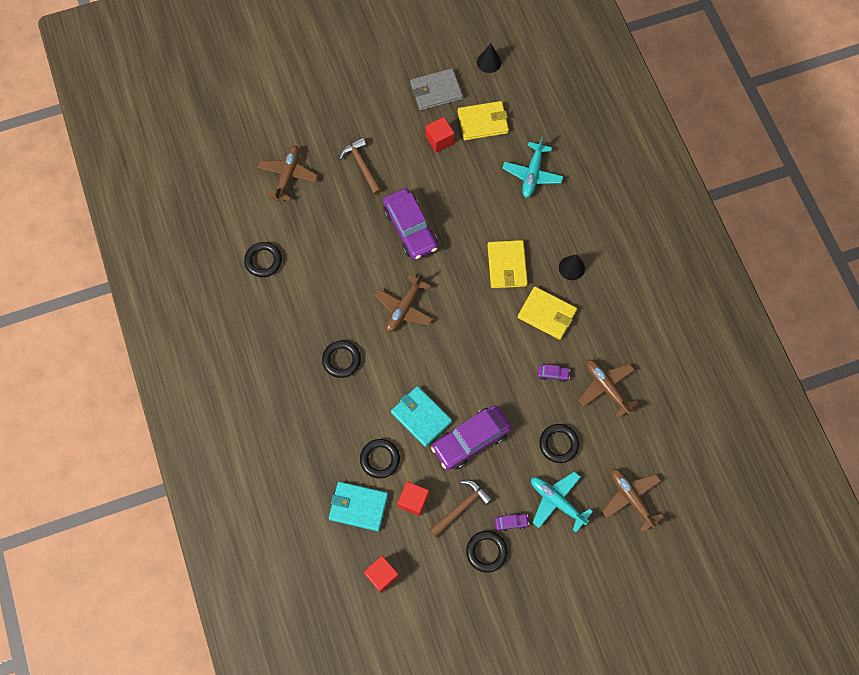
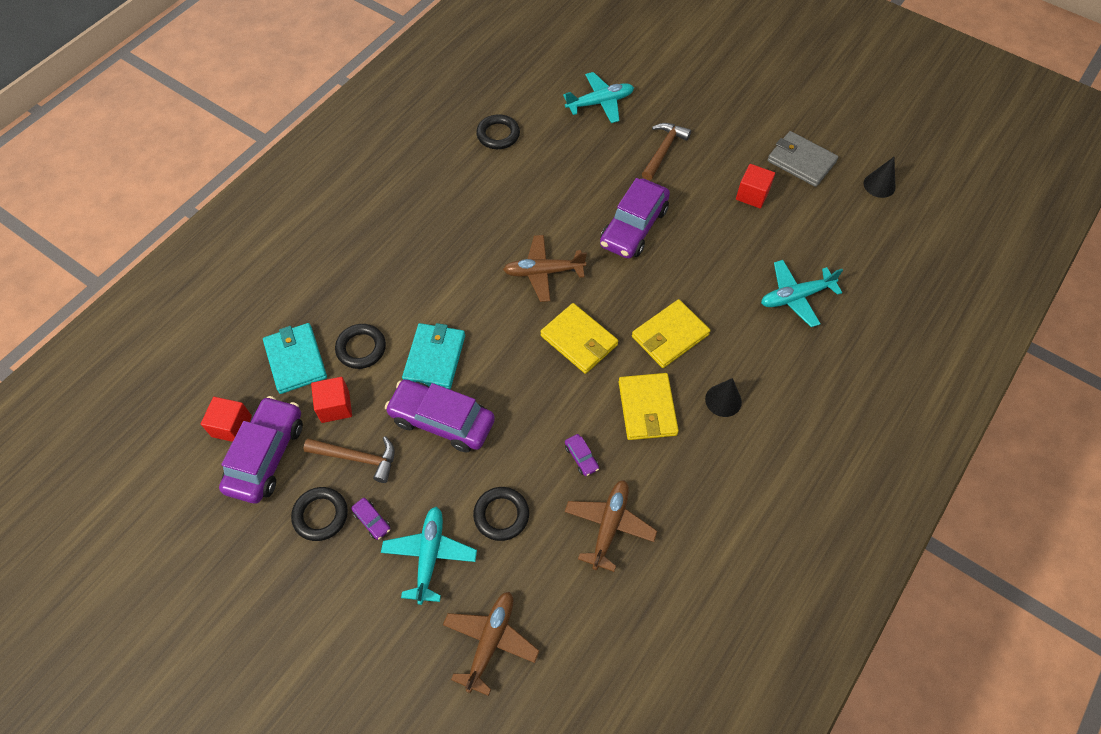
camera: 55 degrees right, 10 degrees down
(288, 175) = (600, 103): brown plane -> turquoise plane
(341, 360) = (445, 253): black ring -> none
(420, 564) = (266, 455): none -> purple car
(483, 122) = (808, 219): yellow wallet -> yellow wallet (579, 340)

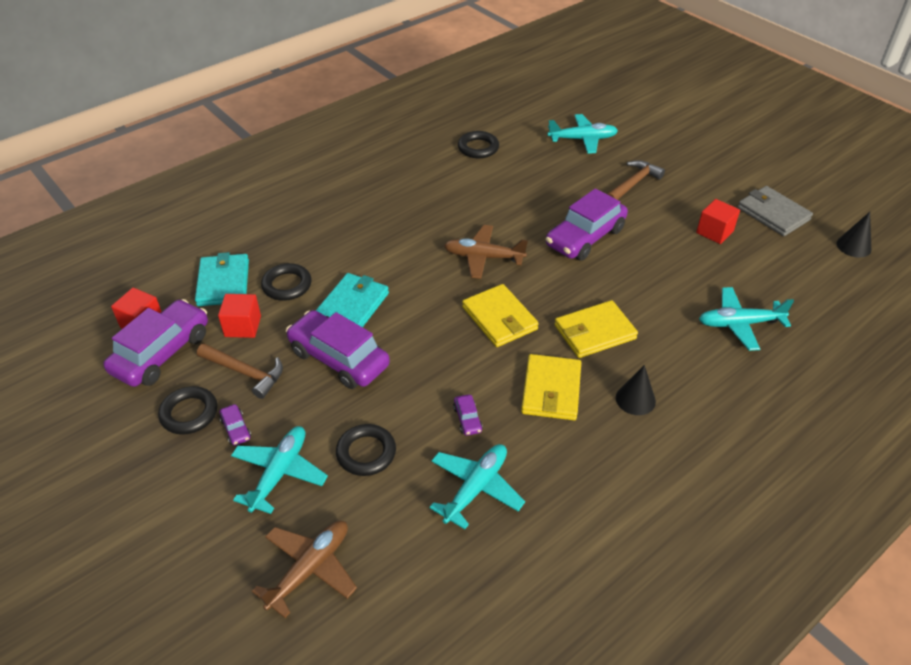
camera: 15 degrees right, 15 degrees down
(609, 526) = (476, 488): brown plane -> turquoise plane

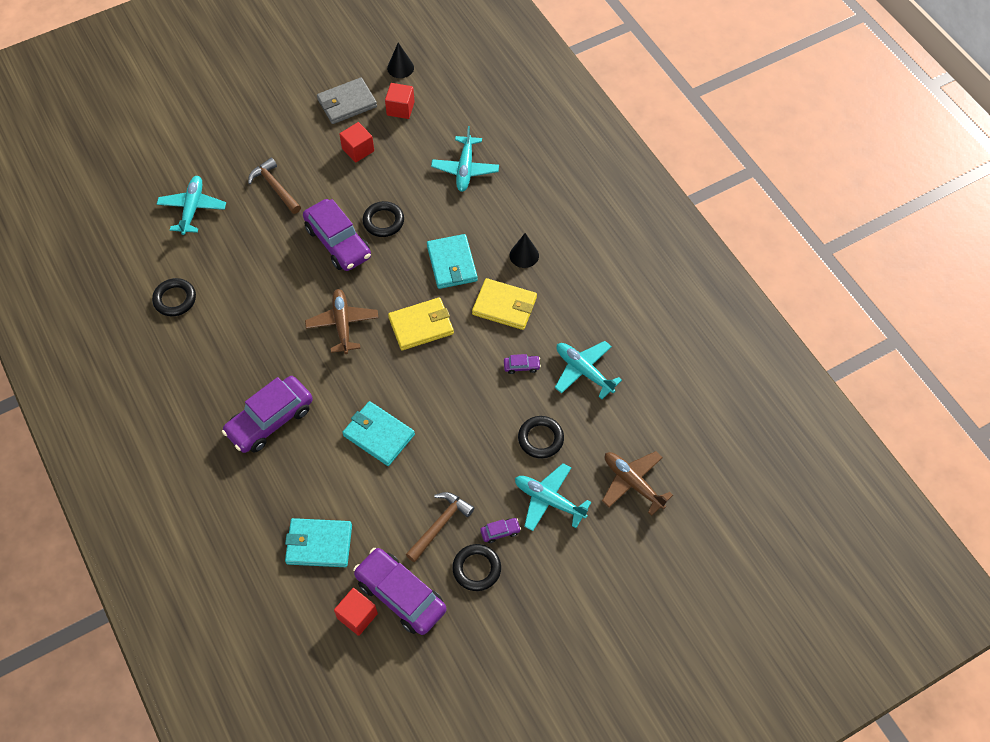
camera: 80 degrees left, 15 degrees up
(243, 326) = (383, 527): red cube -> red cube (400, 108)
(287, 285) = (337, 488): black ring -> black ring (383, 221)
(339, 358) = (439, 451): purple car -> purple car (270, 420)
(483, 257) = (342, 324): brown plane -> brown plane turned 150 degrees clockwise
(594, 332) = (452, 263): yellow wallet -> turquoise wallet

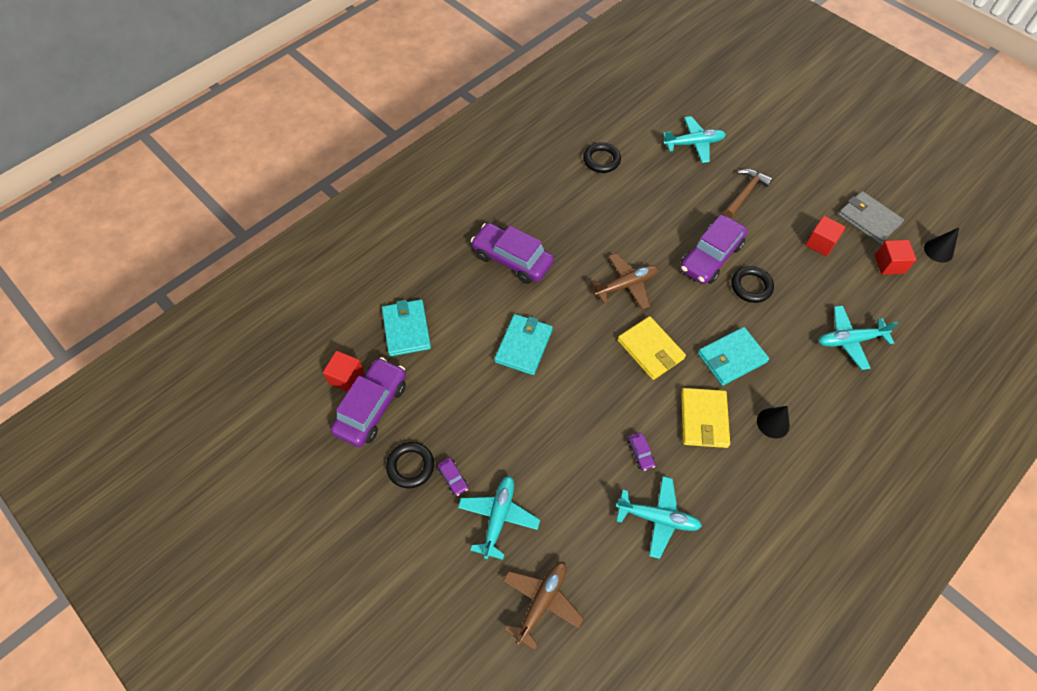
camera: 75 degrees right, 0 degrees up
(440, 525) = (447, 422): brown hammer -> none
(540, 439) = (564, 492): black ring -> none
(583, 371) = (658, 518): turquoise plane -> turquoise plane turned 75 degrees clockwise

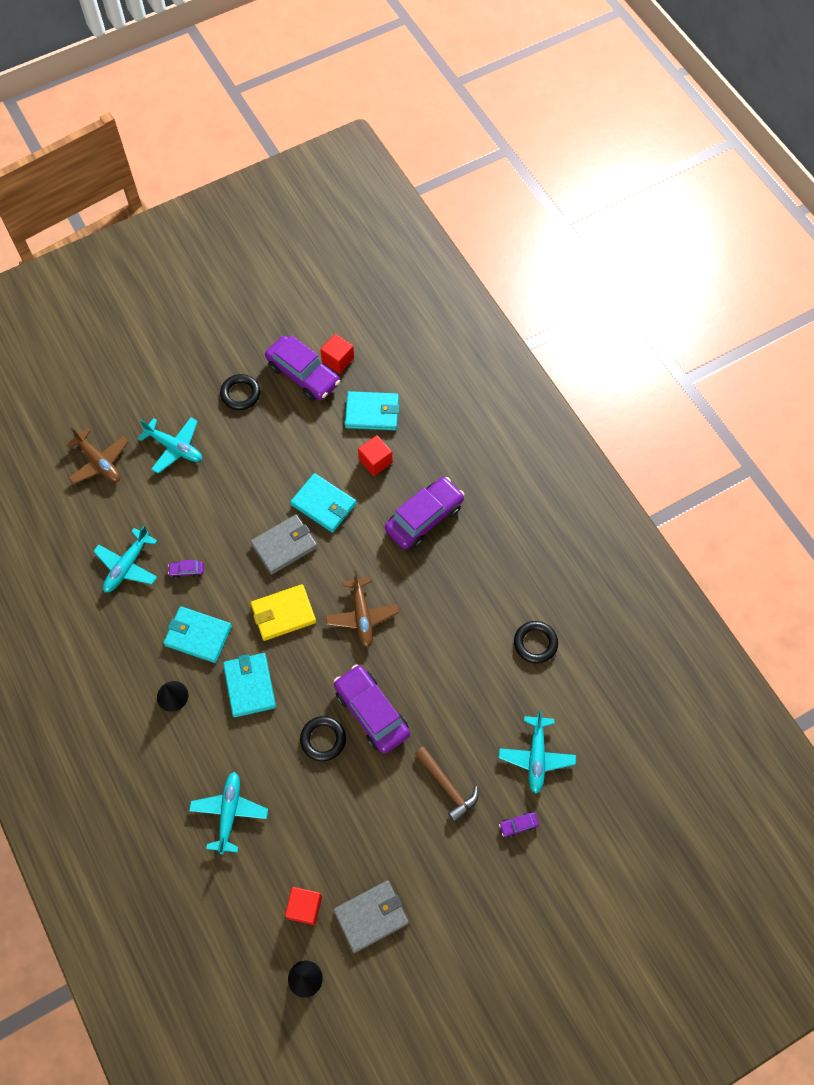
camera: 105 degrees right, 5 degrees up
(453, 478) = (219, 422): purple car -> purple car (518, 825)
(580, 369) = (284, 545): none -> grey wallet
(704, 419) = (198, 635): yellow wallet -> turquoise wallet
(820, 243) = (355, 841): red cube -> red cube (375, 461)

